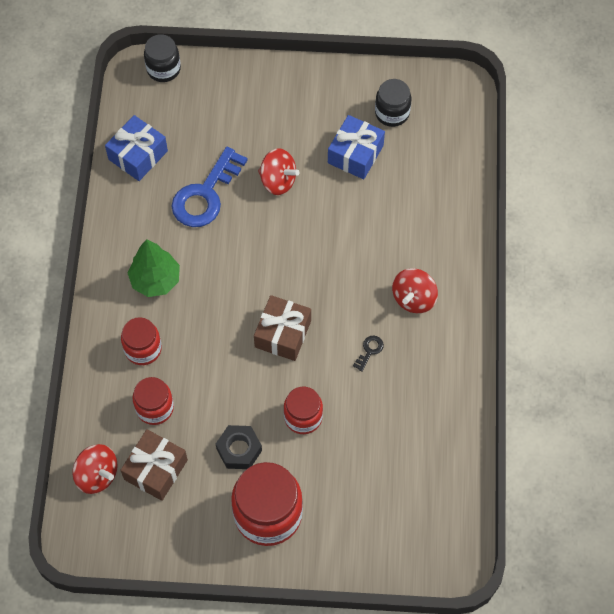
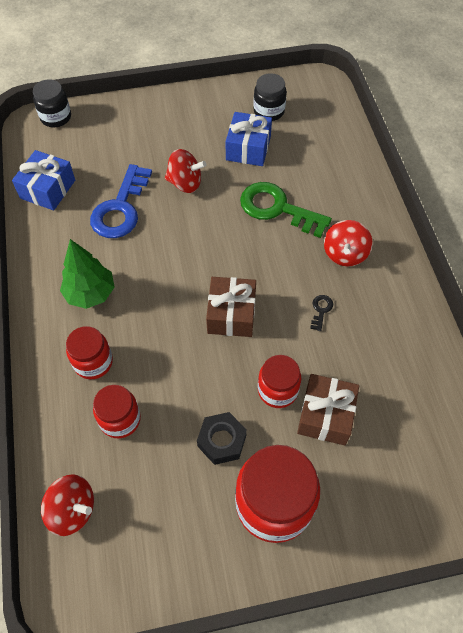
camera: 15 degrees left, 5 degrees down
(156, 469) = (137, 486): brown gift -> brown gift (325, 415)
(363, 232) = (277, 208): none -> green key

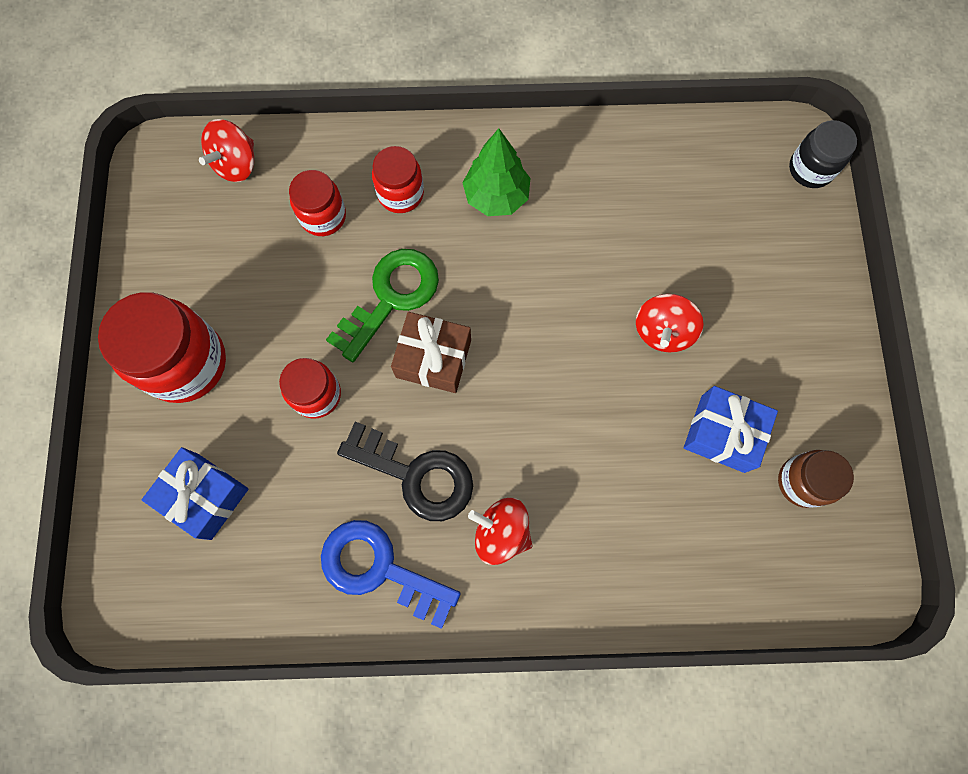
camera: 100 degrees right, 15 degrees up
(48, 189) = (673, 154): blue gift -> blue gift (204, 496)
(120, 208) = (627, 241): blue key -> blue key (379, 568)
(222, 441) = (270, 320): black nut -> none
(269, 111) = (802, 482): black jar -> brown jar
(277, 208) = (598, 453): green key -> green key (391, 297)
(321, 310) = (416, 475): black key -> black key, size x2.48
(325, 415) = (271, 445): brown gift -> none

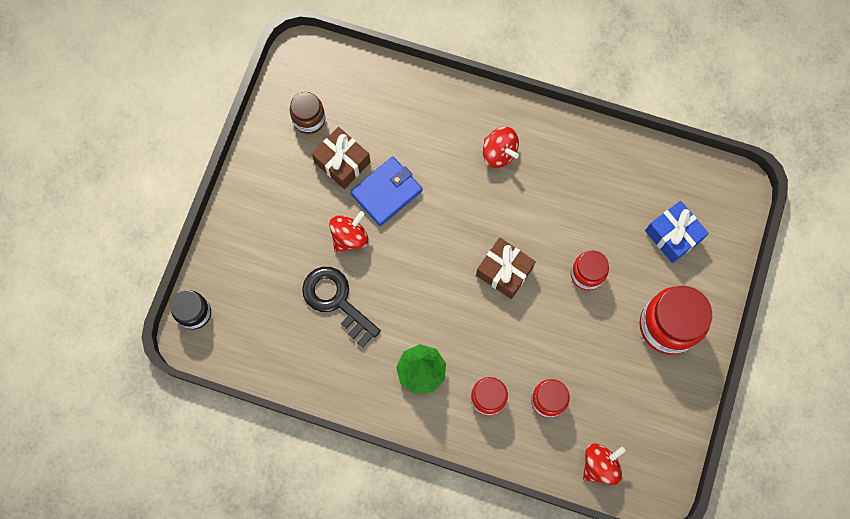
camera: 160 degrees left, 0 degrees up
(379, 568) = (577, 158): blue key -> none
(391, 297) = (518, 323): green key -> none
(416, 475) = (539, 203): black key -> black key (336, 301)
(640, 412) = (386, 192): none -> blue wallet
(722, 433) = (342, 162): blue gift -> brown gift

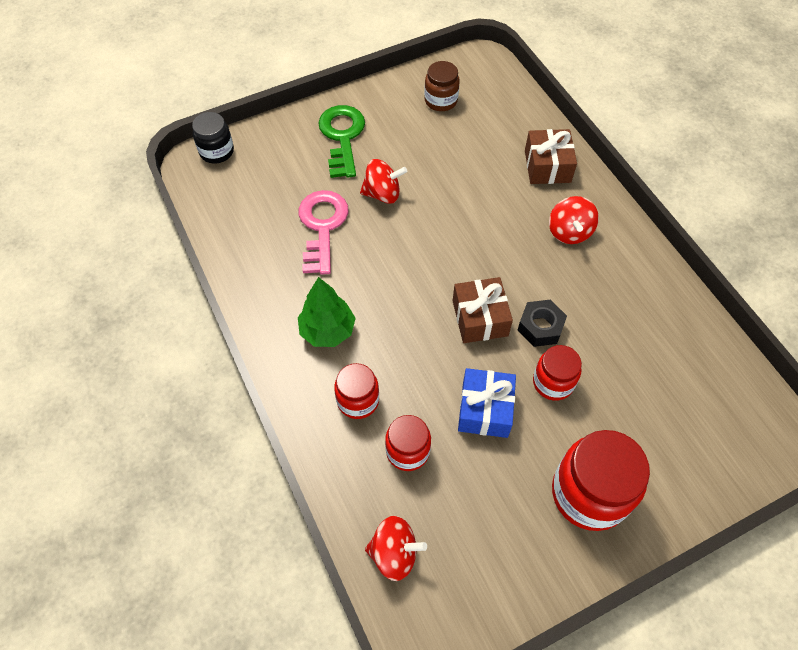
camera: 45 degrees right, 15 degrees down
(272, 216) = (342, 137): none -> green key
(336, 301) = (322, 226): black key -> pink key
(342, 162) = (434, 144): brown gift -> brown gift (547, 166)
(386, 192) = (445, 187): blue wallet -> none
(545, 242) = (540, 327): none -> black nut
(673, 235) = (672, 421): blue gift -> blue gift (485, 409)

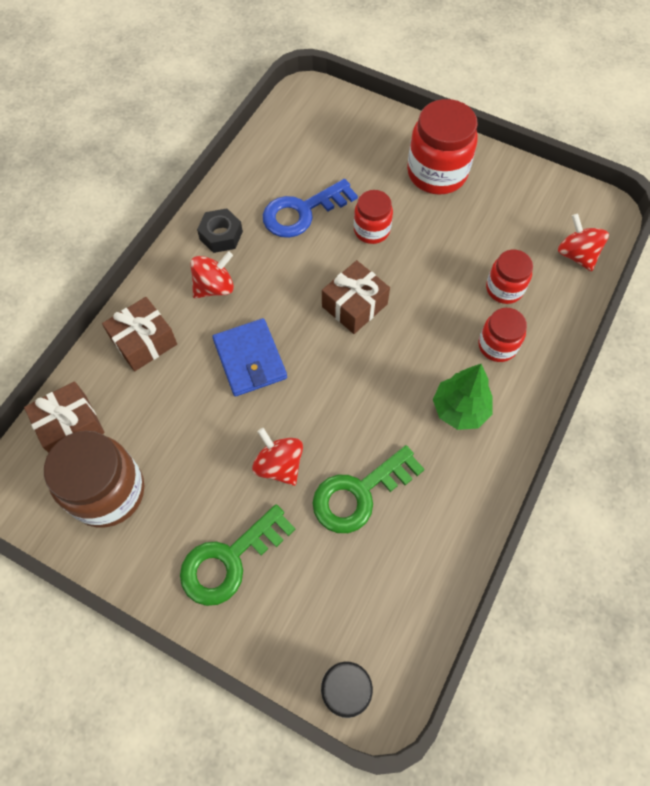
camera: 125 degrees left, 5 degrees up
(322, 226) = (359, 493): pink key -> green key
(441, 100) = (108, 492): brown jar -> brown jar, size x1.73
(482, 220) = (250, 359): none -> blue wallet
(485, 409) = (430, 260): blue gift -> none
(505, 101) = (70, 426): none -> brown gift
(540, 327) = (329, 261): black nut -> black nut (221, 235)
(612, 338) = (302, 212): none -> blue key

